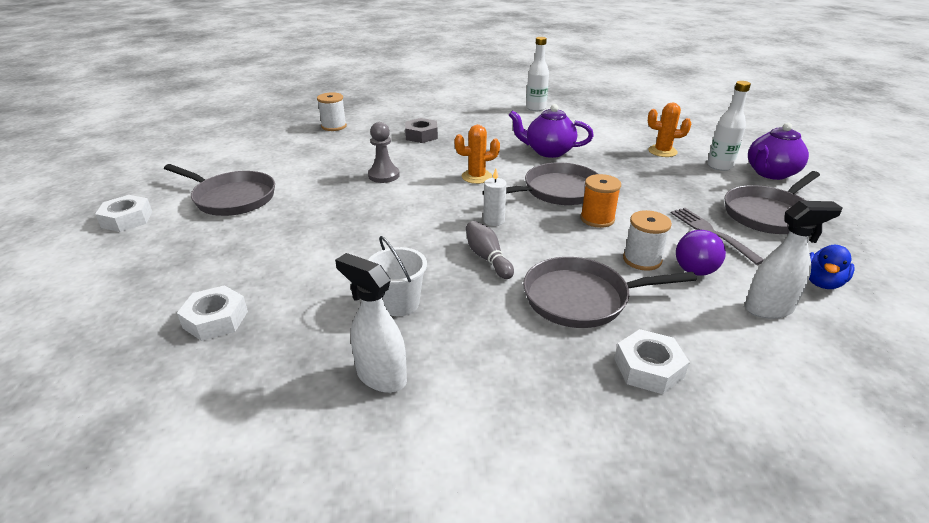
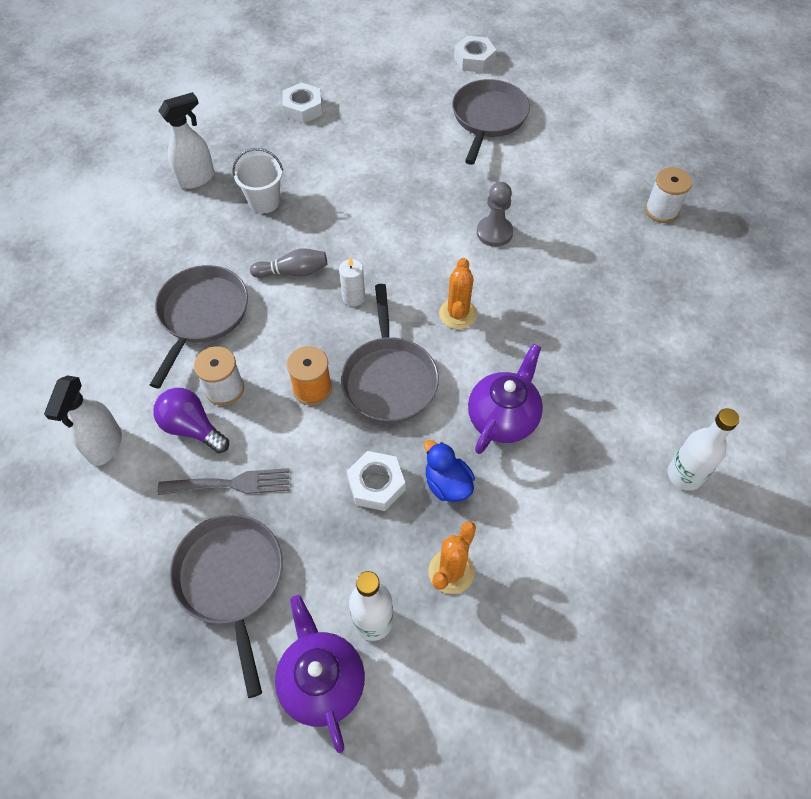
camera: 110 degrees right, 25 degrees up
(231, 198) = (488, 118): grey pan -> grey pan turned 150 degrees clockwise
(421, 135) = (603, 292): grey nut -> none
(648, 368) = (108, 319): white nut -> white nut (376, 484)
(822, 282) = (103, 524): blue duck -> blue duck (447, 484)

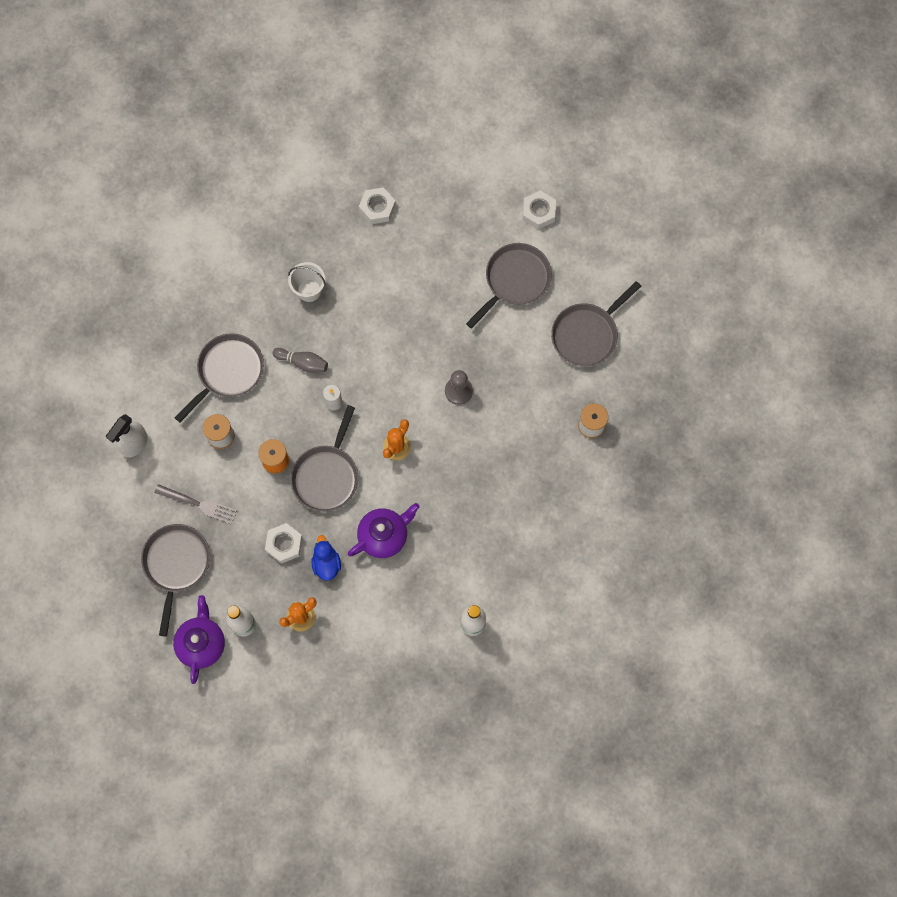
camera: 25 degrees right, 15 degrees up
(192, 428) = (190, 455): purple light bulb -> none
(197, 178) = (269, 246): white spray bottle -> none
(595, 136) = (587, 334): none -> grey pan

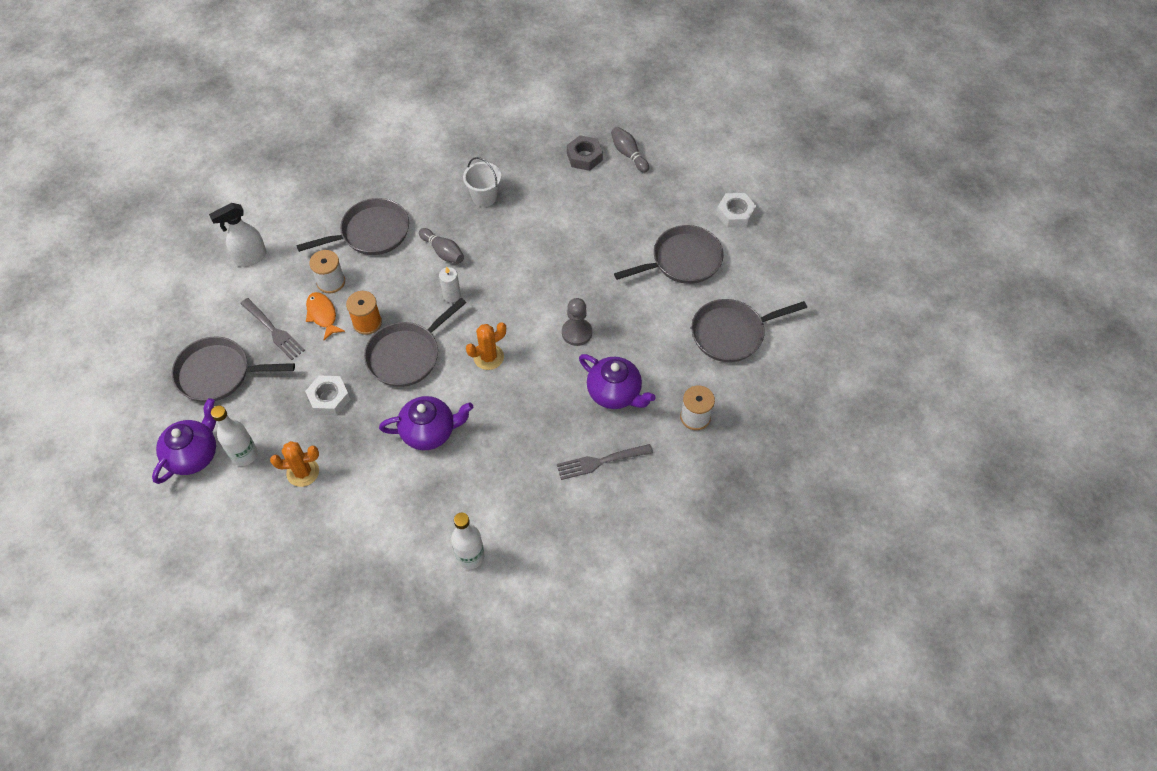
camera: 25 degrees right, 15 degrees down
(176, 565) = (218, 373): grey pan -> grey pan turned 120 degrees counterclockwise
(232, 471) = (322, 315): none -> orange fish
(326, 563) = (358, 433): blue duck -> none
(377, 208) = (584, 157): white nut -> grey nut
(416, 188) = (628, 154): none -> grey bowling pin
(517, 433) = (614, 393): none -> purple teapot
(535, 498) = (601, 461): none -> grey fork

